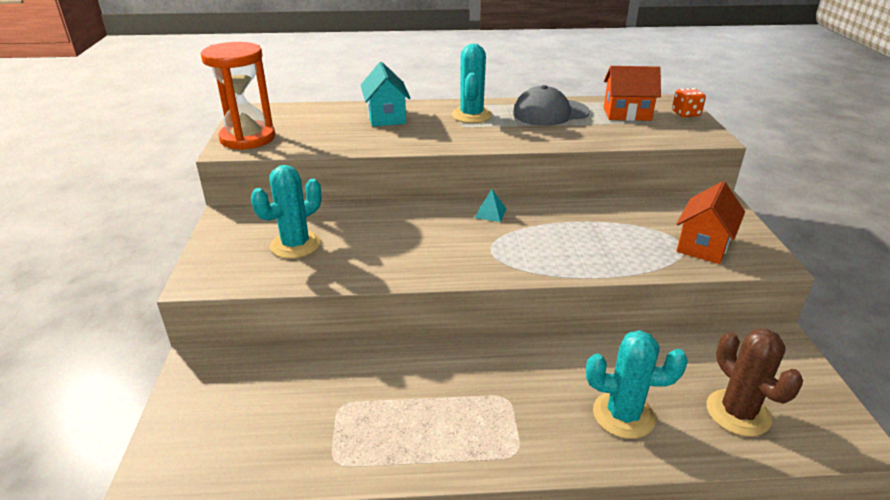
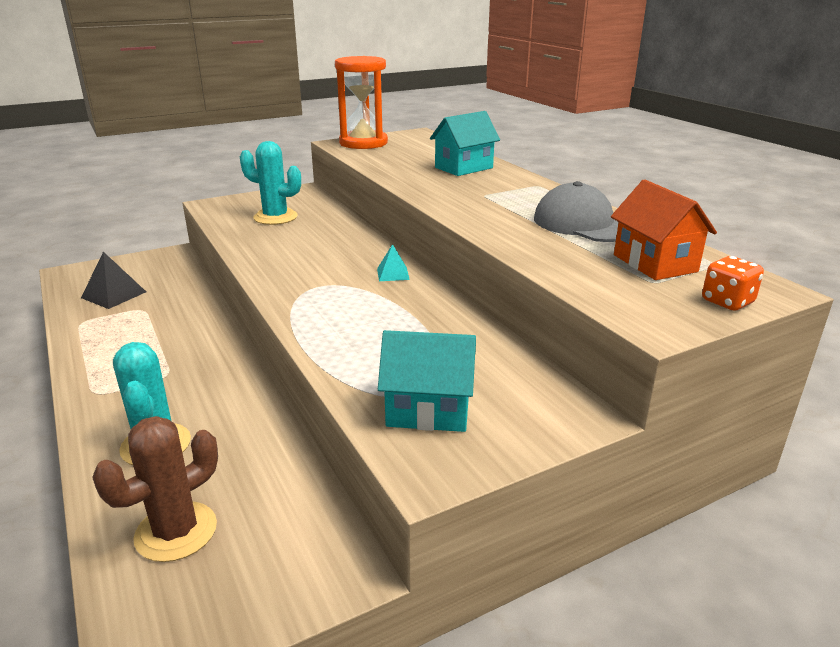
camera: 65 degrees right, 5 degrees down
(277, 427) = (114, 294): none -> black pyramid
(471, 115) = (517, 194): turquoise cactus -> none
(703, 245) = (428, 410): orange house -> turquoise house

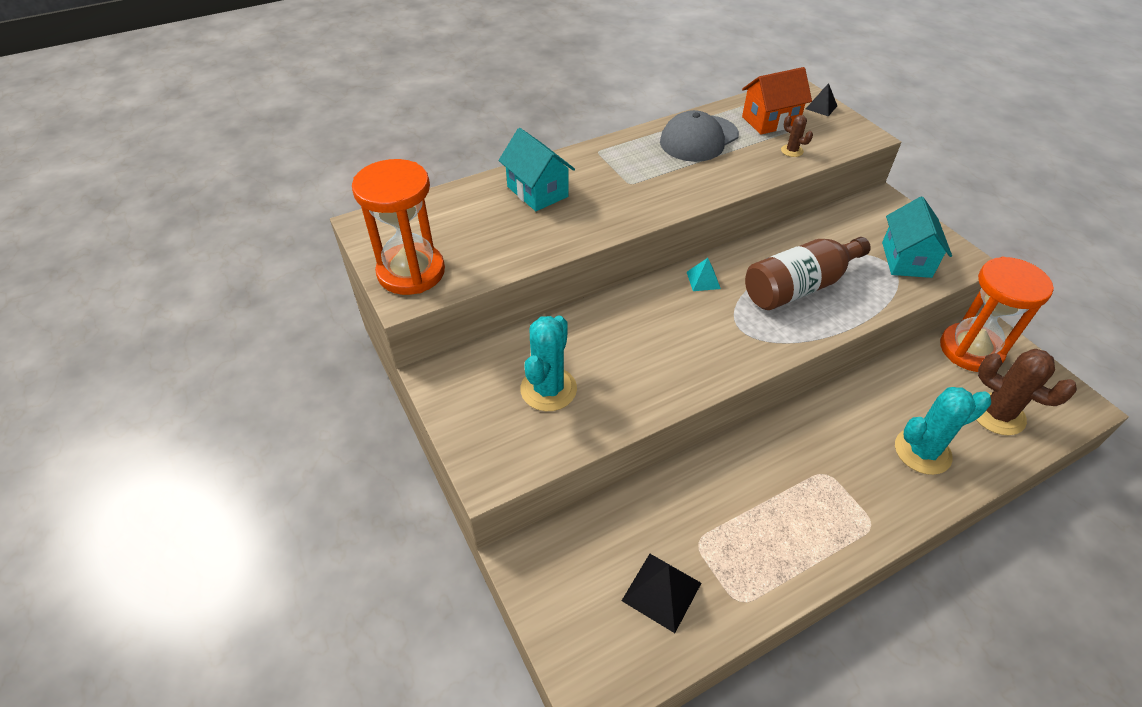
camera: 90 degrees left, 20 degrees up
(303, 538) = (970, 350): none -> orange hourglass
(377, 322) = (799, 287): none -> brown bottle
(581, 270) = (792, 151): none -> brown cactus
(727, 302) = (821, 107): orange dice -> black pyramid

